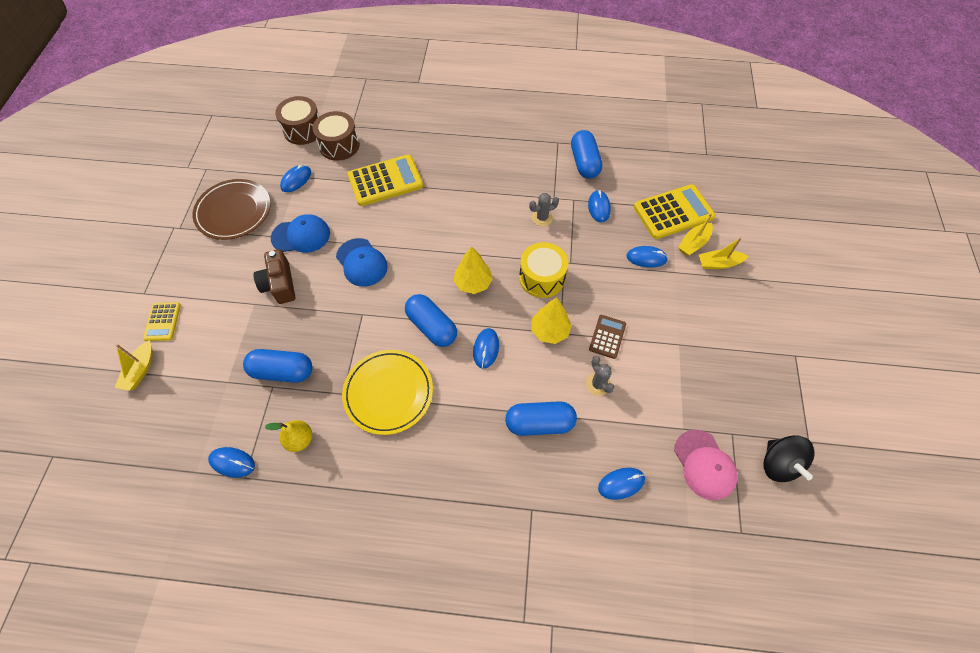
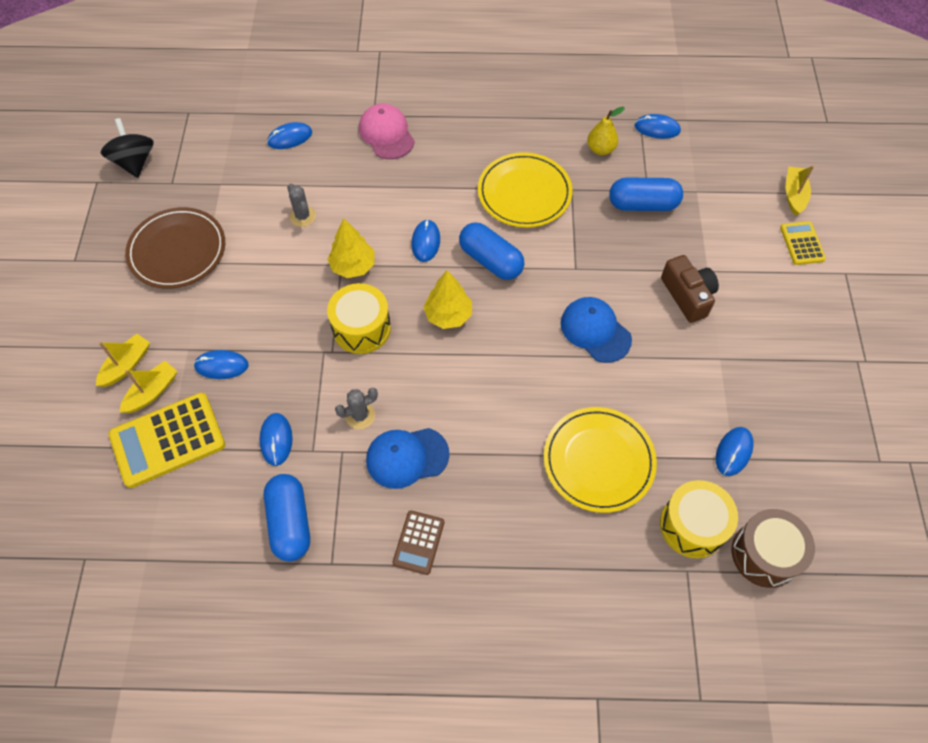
camera: 175 degrees right, 0 degrees up
(234, 211) = (797, 391): brown plate -> brown plate (177, 251)
(301, 236) = (688, 362): blue cap -> blue cap (407, 457)
(339, 145) = (692, 525): brown drum -> yellow drum
(385, 181) = (598, 461): yellow calculator -> yellow plate
(539, 423) = (366, 178): blue capsule -> none
(607, 337) = (286, 264): brown calculator -> brown calculator (418, 542)
(704, 465) = (207, 157): pink cap -> pink cap (386, 134)
(718, 263) = (126, 365): yellow boat -> yellow boat turned 45 degrees counterclockwise

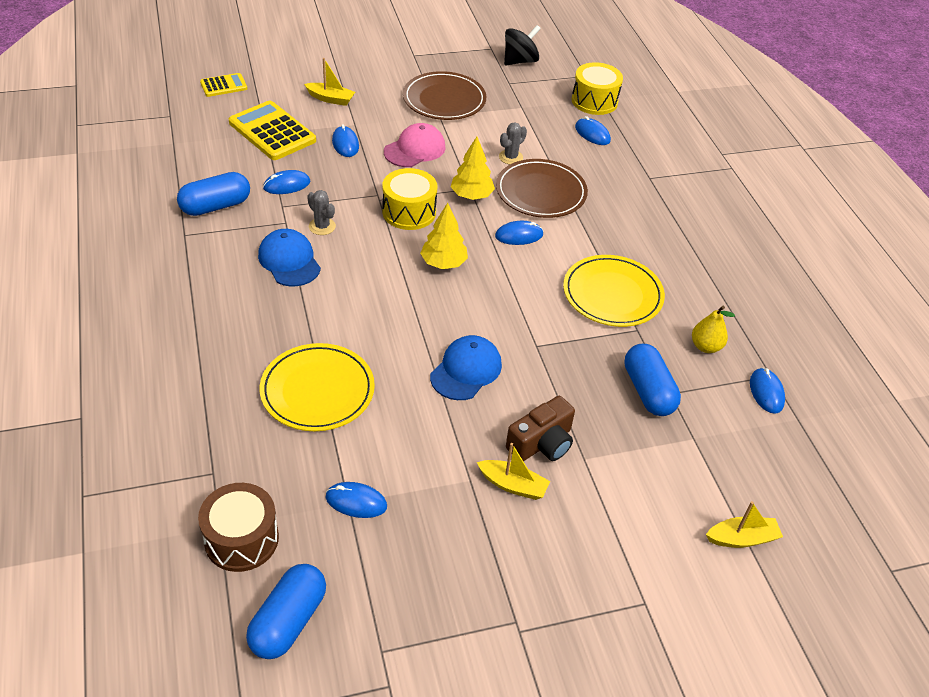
camera: 70 degrees right, 15 degrees down
(152, 392) = (311, 116): yellow boat -> yellow boat (513, 485)
(367, 206) = (541, 192): none -> brown plate
(386, 134) = (632, 190): pink cap -> pink cap (415, 149)
(418, 542) = (211, 281): brown calculator -> none
(491, 260) = (517, 282): blue capsule -> blue capsule (288, 621)
(692, 525) = (262, 473): yellow drum -> yellow drum (594, 101)
(802, 243) = (669, 551): yellow calculator -> yellow calculator (223, 86)

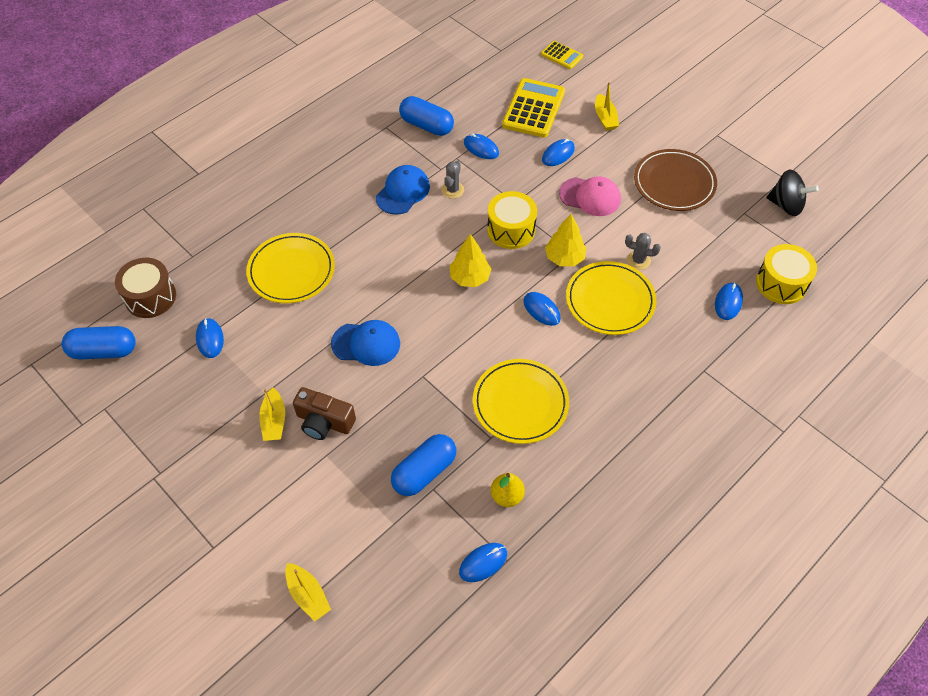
camera: 65 degrees right, 10 degrees up
(541, 192) = (610, 300): brown plate -> yellow plate

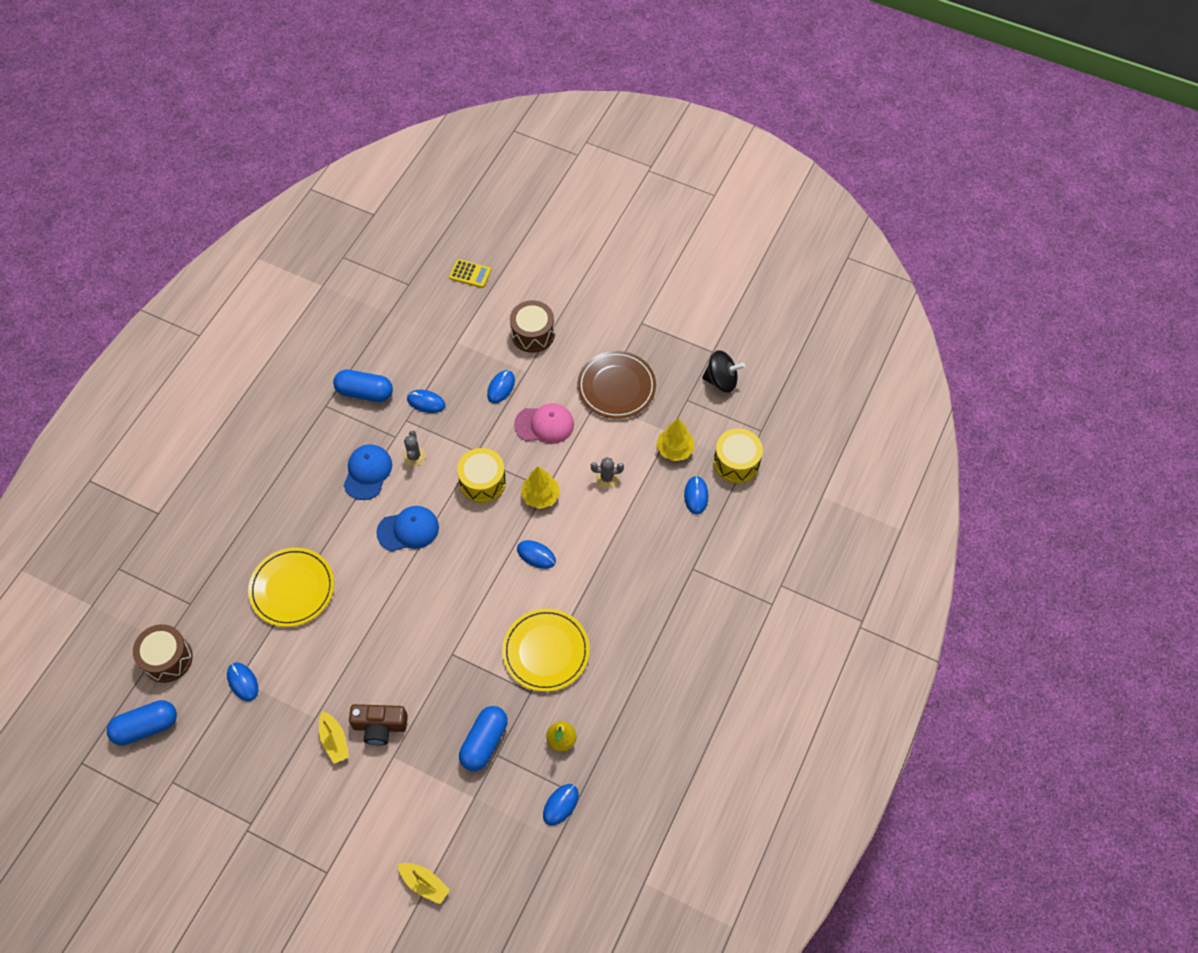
camera: 20 degrees left, 5 degrees up
(366, 344) = (390, 639): blue cap -> blue cap (408, 530)
(470, 278) = (461, 543): yellow tree -> yellow tree (674, 449)
(533, 109) = (462, 343): yellow calculator -> none
(605, 118) = (533, 334): yellow boat -> brown drum
(610, 300) = (593, 526): yellow plate -> none

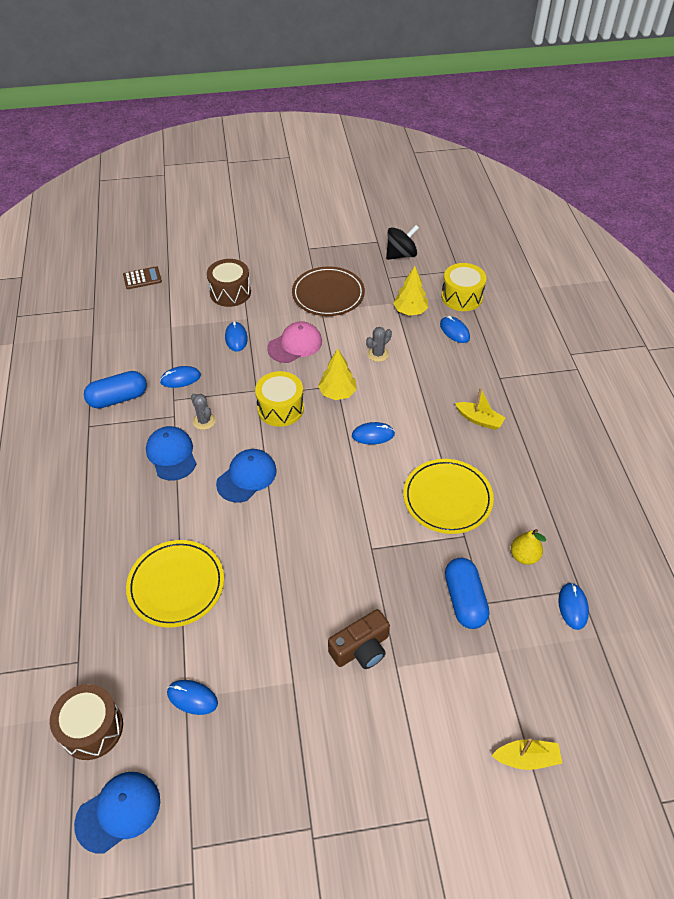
camera: 35 degrees left, 10 degrees down
(146, 727) = (118, 812): blue capsule -> blue cap
(334, 740) = (329, 690): yellow boat -> yellow boat (479, 420)
(470, 274) = (142, 278): yellow calculator -> brown calculator

